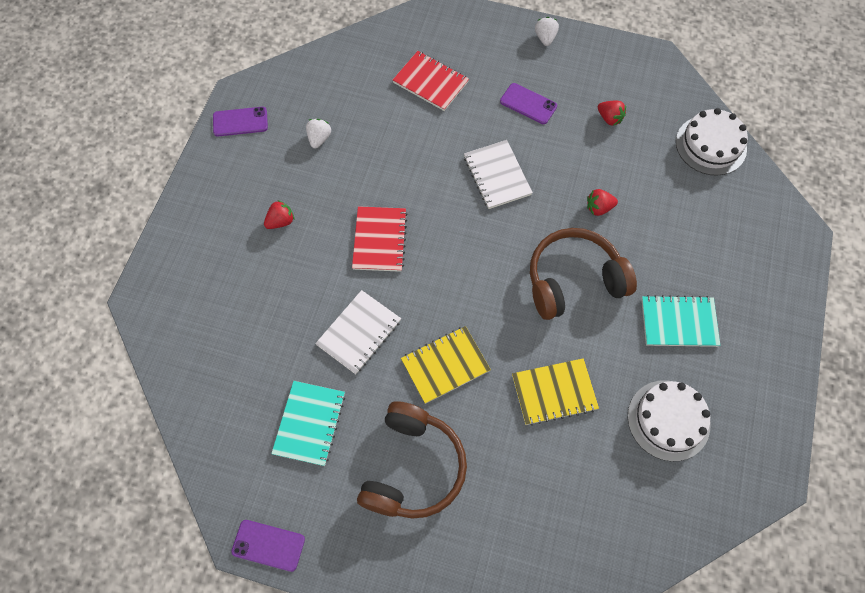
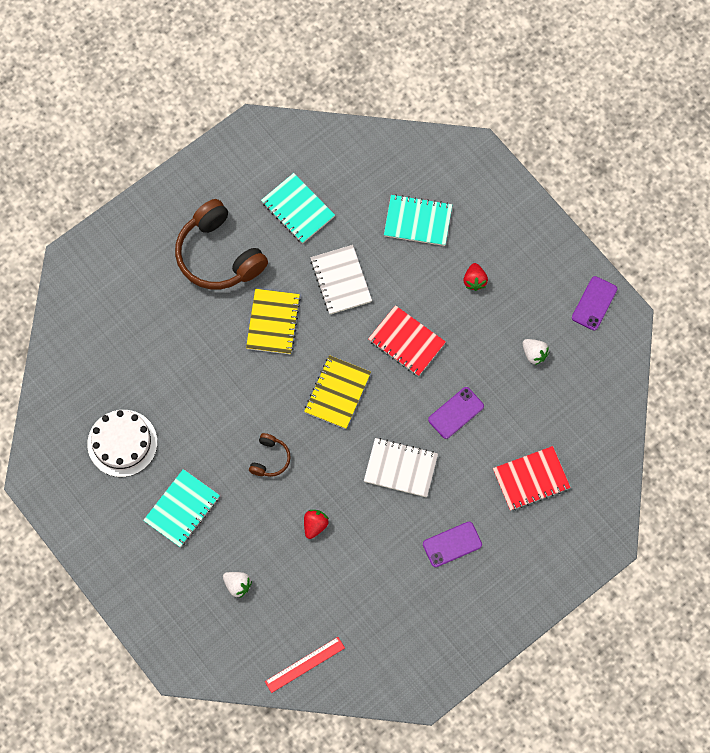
camera: 125 degrees right, 5 degrees up
(250, 304) = (418, 221): none -> turquoise notebook
(268, 545) = (236, 140): purple phone -> purple phone (456, 413)
(545, 38) = (512, 612): white strawberry -> white strawberry (237, 585)
(554, 392) = (199, 381): yellow notebook -> yellow notebook (337, 393)
(573, 280) = (270, 459): brown headphones -> brown headphones, size x0.47
(609, 118) = (390, 601): red strawberry -> none
(711, 145) = (305, 664): white cake -> red ruler

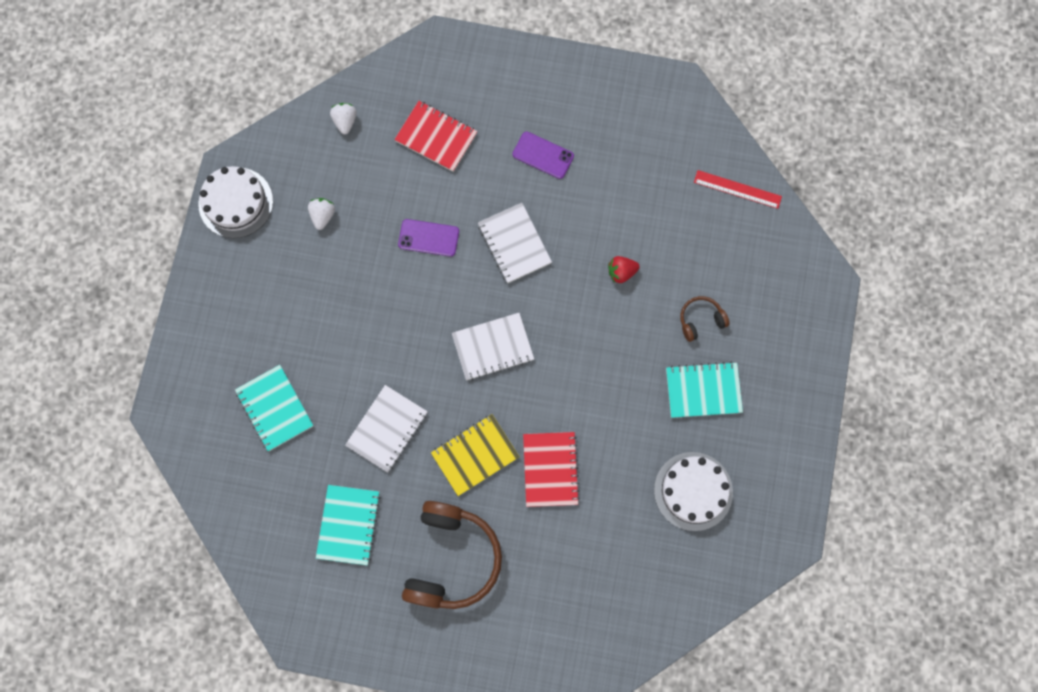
camera: 130 degrees left, 5 degrees up
(237, 585) = (724, 292): white strawberry -> white strawberry (345, 121)
(270, 459) = (598, 355): brown headphones -> brown headphones (700, 320)
(337, 393) = (493, 347): yellow notebook -> white notebook
(406, 342) = (398, 327): red notebook -> red notebook (550, 469)
(474, 281) = (294, 315): red strawberry -> none
(594, 303) = (236, 202): purple phone -> white cake

